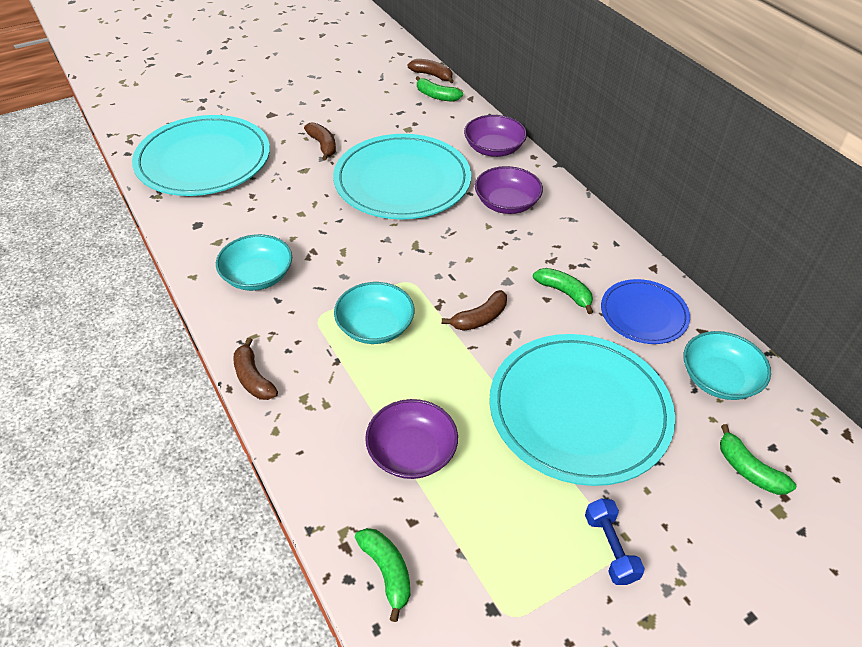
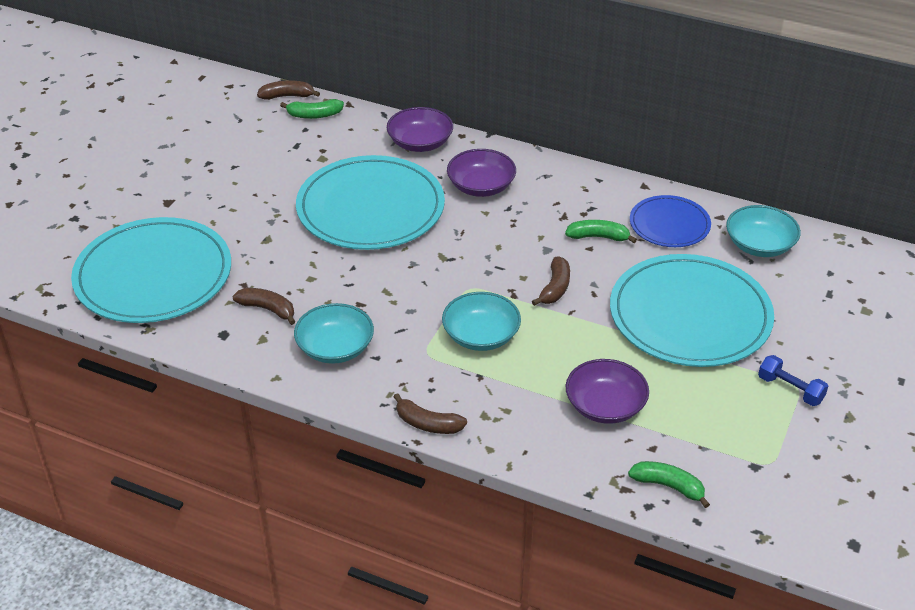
camera: 35 degrees left, 5 degrees down
(323, 145) = (258, 209): brown banana -> brown banana (268, 309)
(748, 470) = (828, 295): green banana -> none

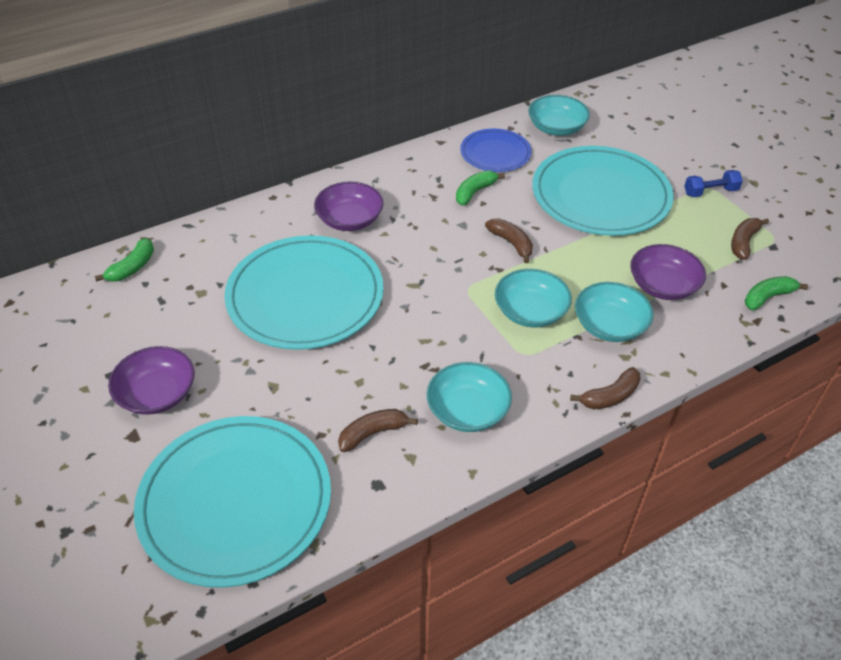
camera: 55 degrees left, 5 degrees up
(287, 96) = (81, 271): brown banana -> brown banana (743, 242)
(420, 143) = (253, 224): purple bowl -> purple bowl (157, 393)
(514, 391) = (609, 325): none -> turquoise bowl

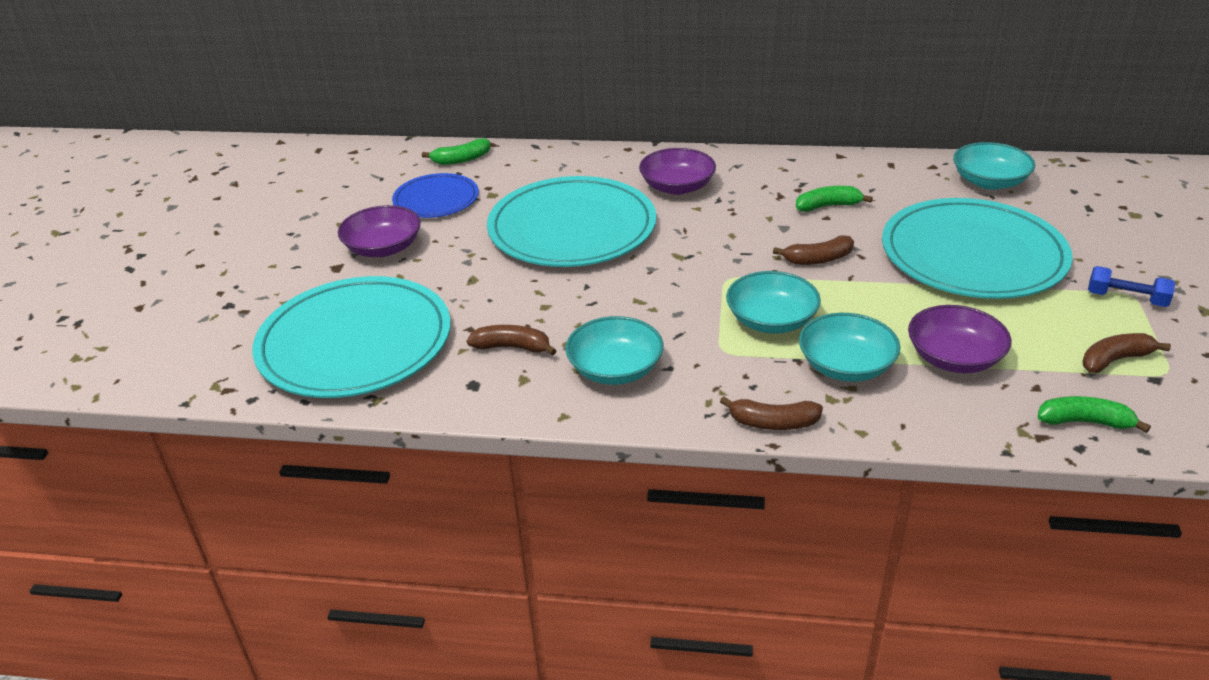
camera: 40 degrees right, 10 degrees down
(495, 153) = (889, 182): blue plate -> blue plate (436, 199)
(511, 243) = (818, 259): brown banana -> brown banana turned 75 degrees clockwise

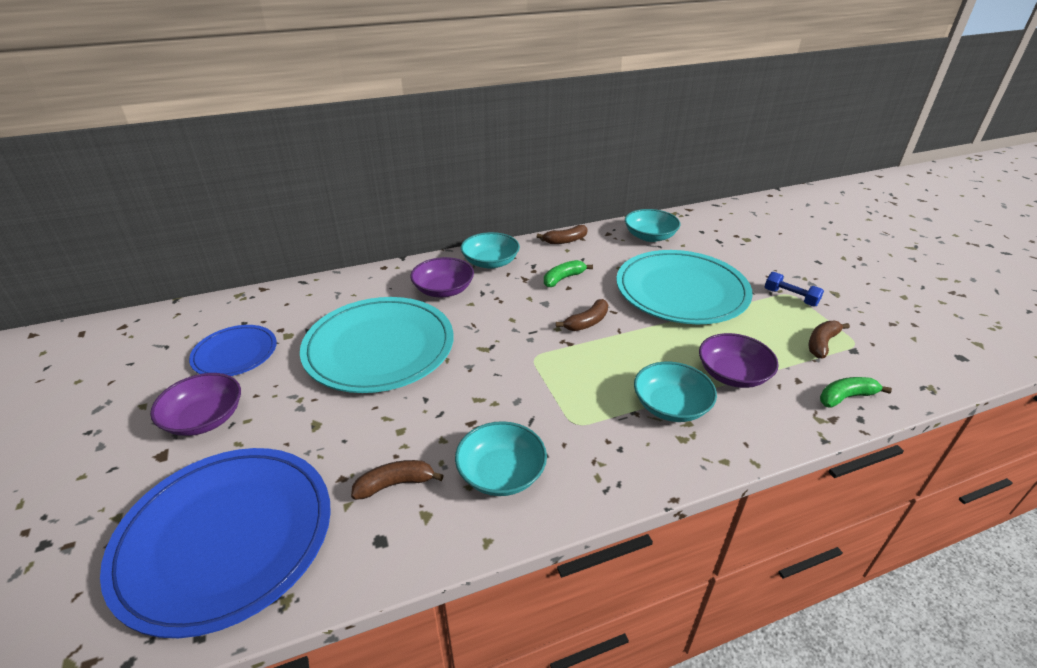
camera: 30 degrees left, 0 degrees up
(355, 342) = (225, 538): turquoise plate -> blue plate
(461, 160) = (239, 309): green banana -> none
(771, 320) = (591, 384): turquoise bowl -> turquoise bowl (490, 262)
(773, 423) = (659, 478): brown banana -> brown banana (565, 240)
(1126, 298) = (790, 297): blue dumbbell -> blue dumbbell turned 45 degrees clockwise

